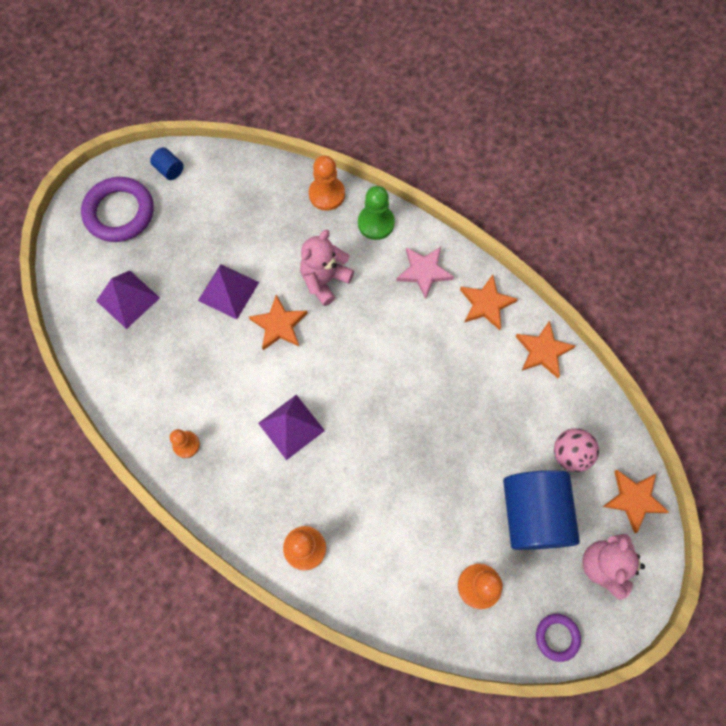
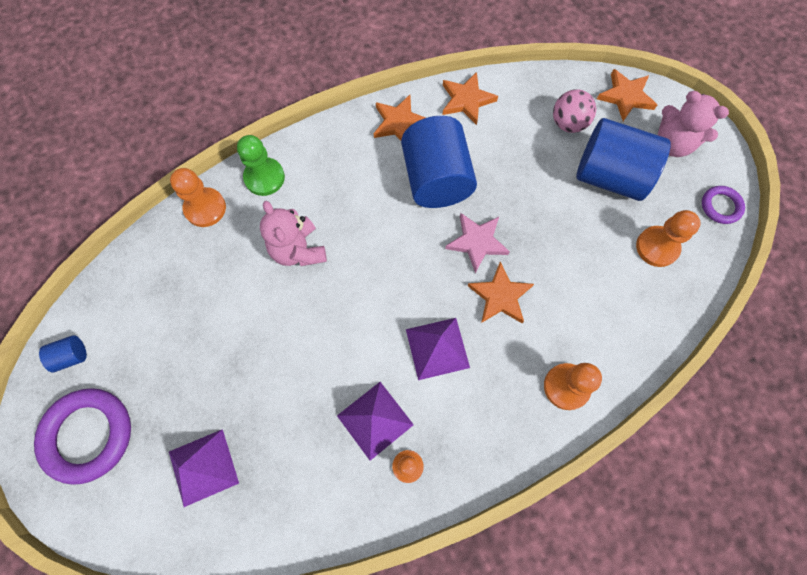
camera: 65 degrees left, 0 degrees up
(228, 291) = (256, 350): purple pyramid -> purple pyramid (375, 420)
(279, 325) = (323, 315): orange star -> orange star (500, 296)
(424, 272) = (339, 159): pink star -> pink star (477, 242)
(446, 359) = (436, 179): none -> blue cylinder

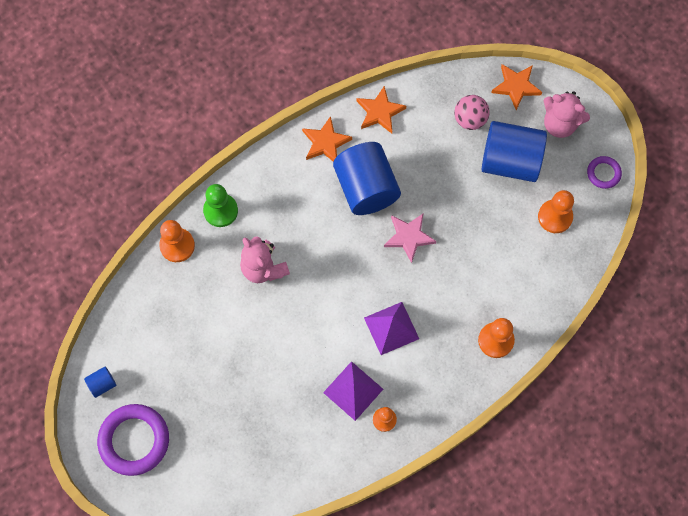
camera: 10 degrees left, 0 degrees up
(203, 467) = (229, 447): purple pyramid -> none
(500, 296) = (434, 278): orange star -> none

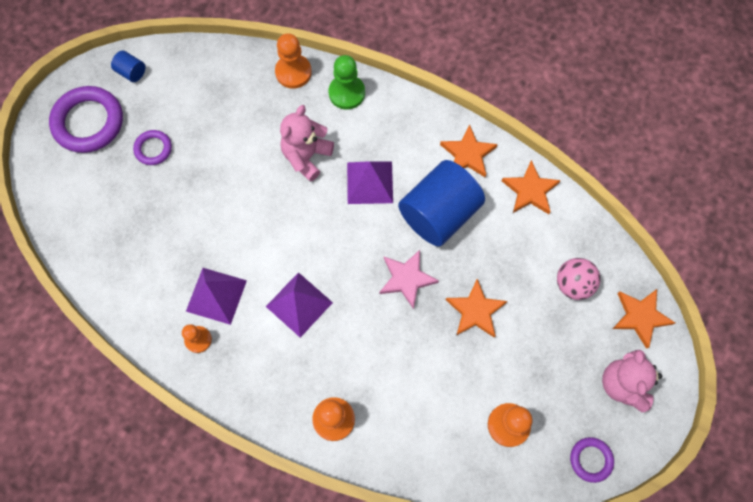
camera: 65 degrees right, 0 degrees up
(191, 393) = (153, 149): none -> purple ring
(312, 228) = (370, 182): none -> purple pyramid
(458, 198) = (475, 311): none -> orange star
(510, 161) = (547, 348): blue cylinder -> none

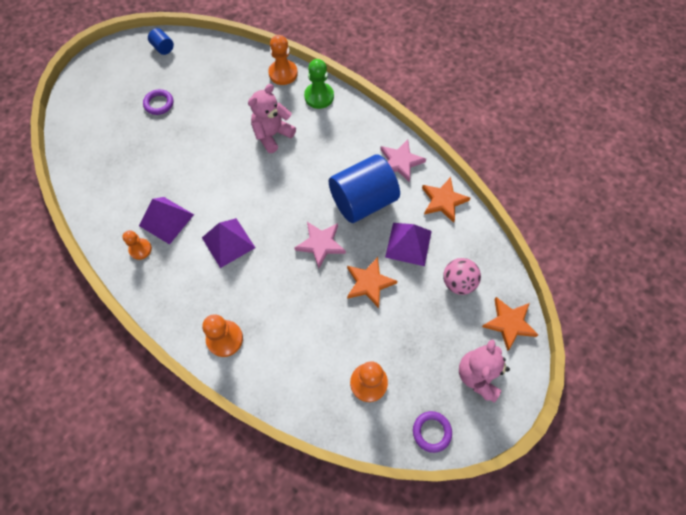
camera: 15 degrees right, 5 degrees down
(88, 122) = (119, 75): purple ring -> none
(370, 182) = (315, 165): purple pyramid -> purple pyramid (408, 244)
(468, 154) = (400, 162): orange star -> pink star

